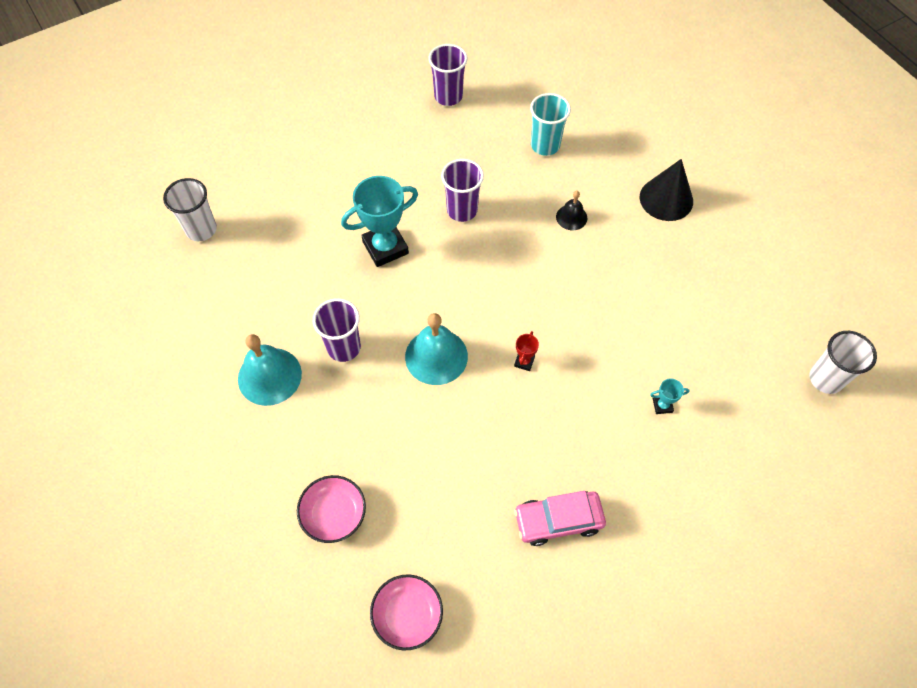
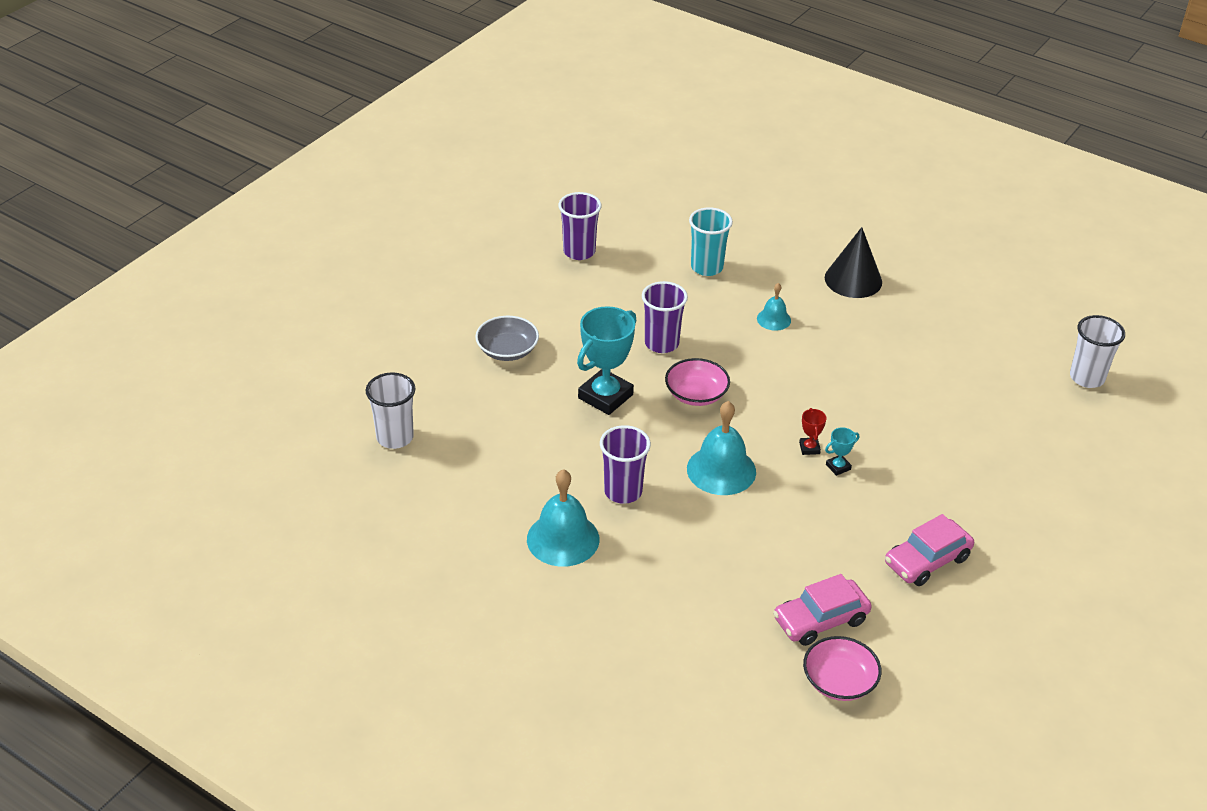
camera: 25 degrees left, 20 degrees down
(334, 514) = (711, 628): pink bowl -> pink bowl (696, 394)
(335, 175) = (507, 350): none -> grey bowl
(429, 544) = (820, 620): none -> pink car
(571, 217) = (773, 319): black bell -> turquoise bell
(662, 405) = (959, 442): turquoise trophy -> turquoise trophy (838, 467)

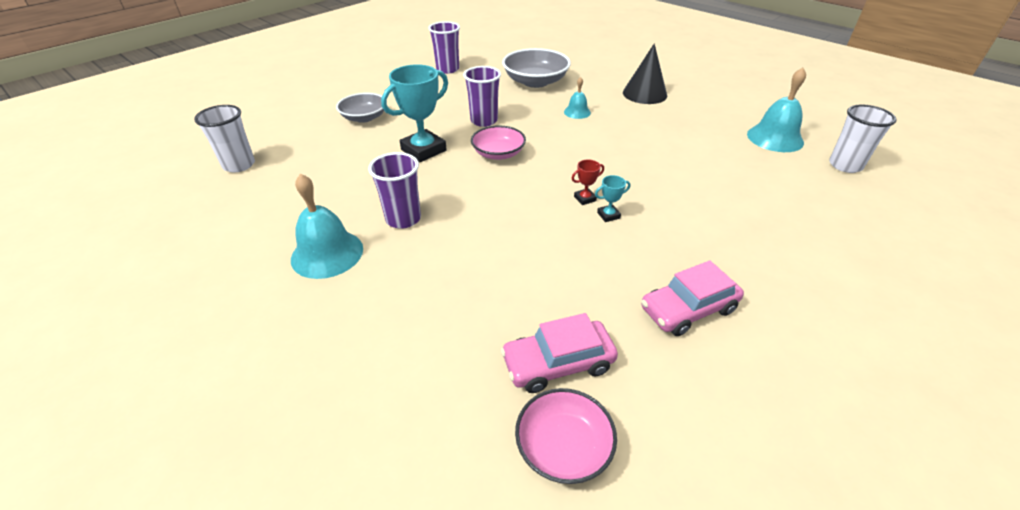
camera: 10 degrees right, 0 degrees up
(707, 267) = (535, 81): turquoise cup -> grey bowl
(721, 470) = (499, 209): turquoise bell -> turquoise bell (775, 138)
(809, 448) = (585, 198): red trophy -> red trophy turned 60 degrees clockwise

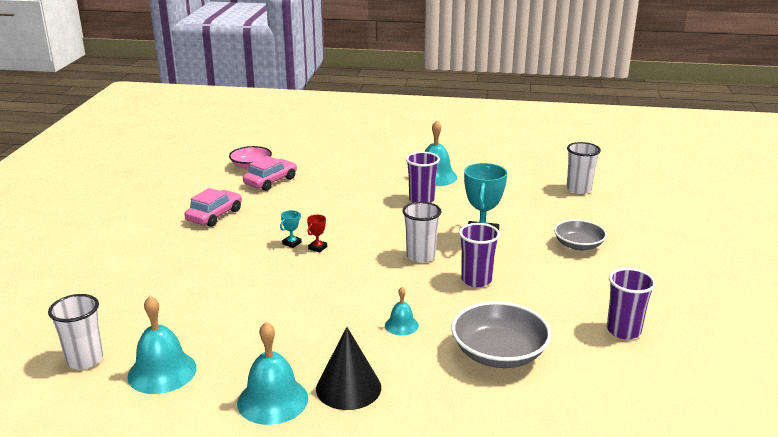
camera: 145 degrees right, 15 degrees down
(498, 154) = (420, 256): pink bowl -> white cup
(697, 102) = (272, 400): none -> turquoise bell

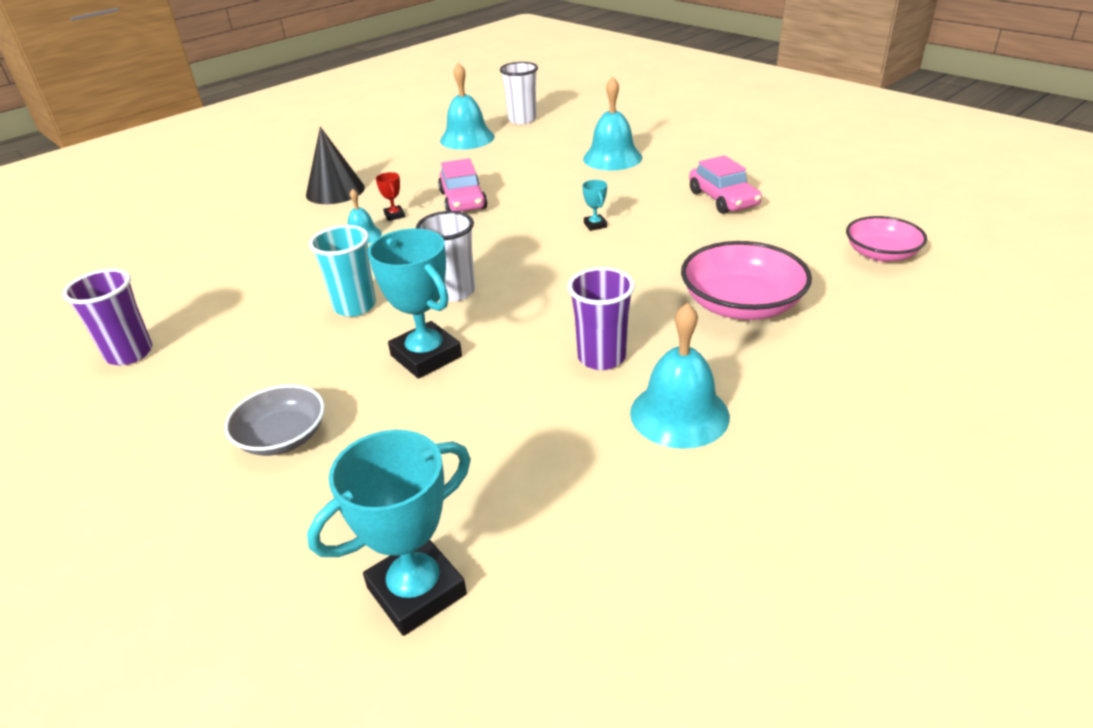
camera: 130 degrees right, 10 degrees up
(270, 181) = (802, 255): pink car -> pink car (463, 200)
(272, 400) = (372, 164): turquoise bell -> turquoise bell (612, 158)
(317, 248) = (564, 236): red trophy -> red trophy (394, 215)
(338, 184) = (741, 305): none -> pink bowl
(476, 280) = (355, 306): purple cup -> turquoise cup
(499, 353) = (246, 265): grey bowl -> none
(578, 189) = (416, 591): white cup -> turquoise trophy

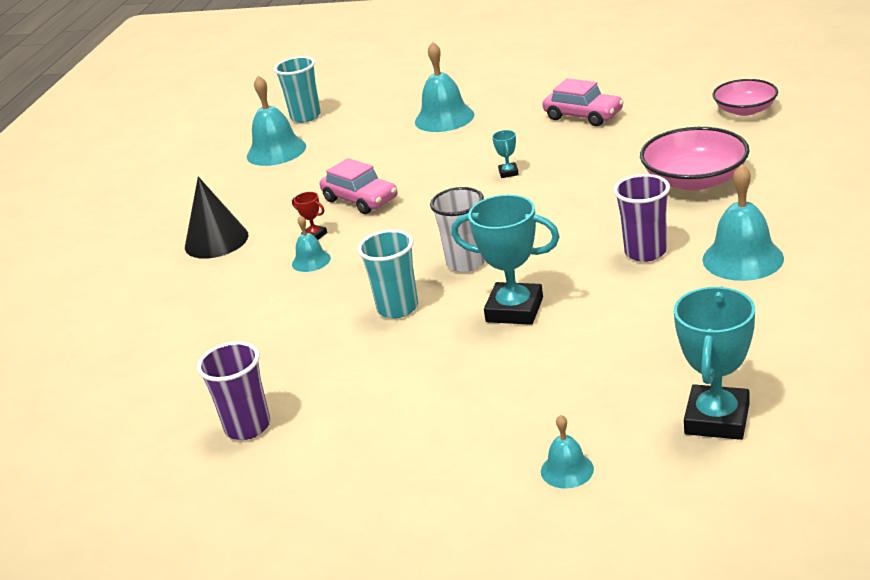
camera: 30 degrees left, 5 degrees down
(233, 553) = (567, 470): none -> turquoise bell
(282, 437) = (487, 403): grey bowl -> none
(522, 119) = (305, 116): white cup -> turquoise cup
(595, 225) = (508, 172): turquoise trophy -> turquoise trophy turned 45 degrees clockwise

